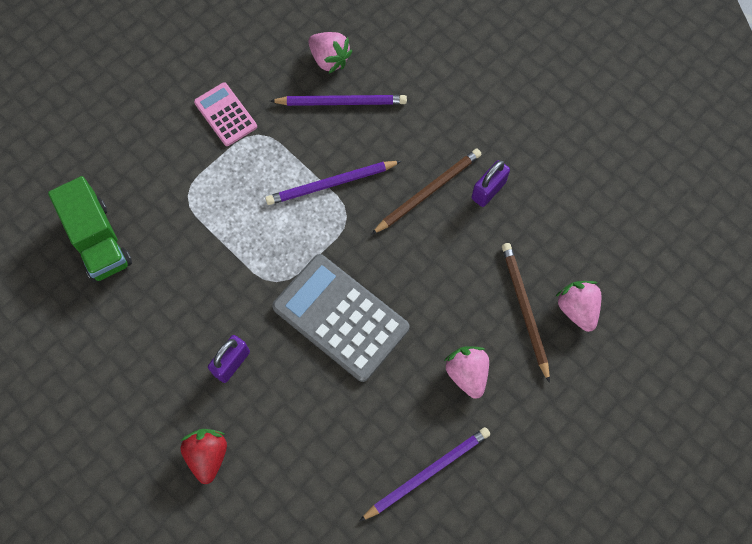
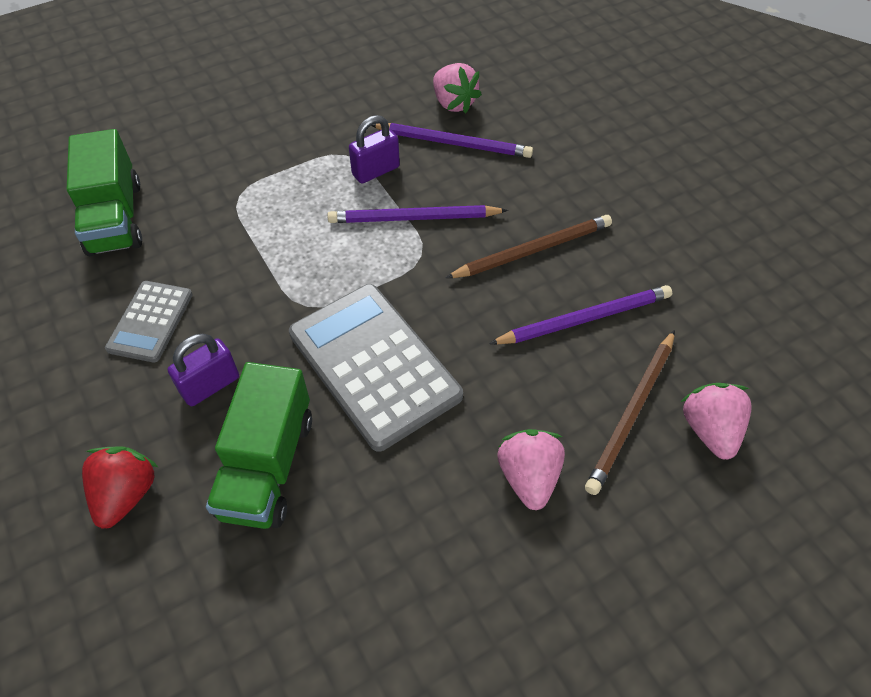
camera: 15 degrees right, 15 degrees down
(166, 324) = (150, 321): none -> grey calculator
(225, 114) = (316, 130): pink calculator -> none
(294, 411) = (267, 465): none -> green truck
(427, 473) = (430, 604): purple pencil -> purple pencil (584, 319)
(488, 190) = (612, 264): purple padlock -> purple padlock (376, 171)
(524, 309) = (632, 413): brown pencil -> brown pencil turned 150 degrees counterclockwise

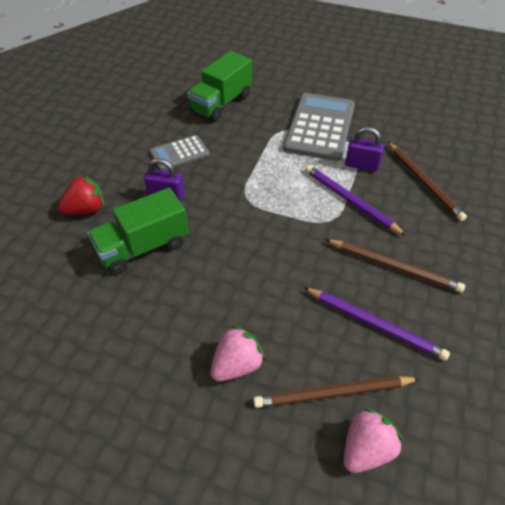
camera: 50 degrees right, 5 degrees down
(374, 364) = (239, 248): grey calculator -> grey calculator (320, 127)
(453, 103) = (452, 163): pink strawberry -> none
(454, 143) = (424, 182): purple pencil -> brown pencil

